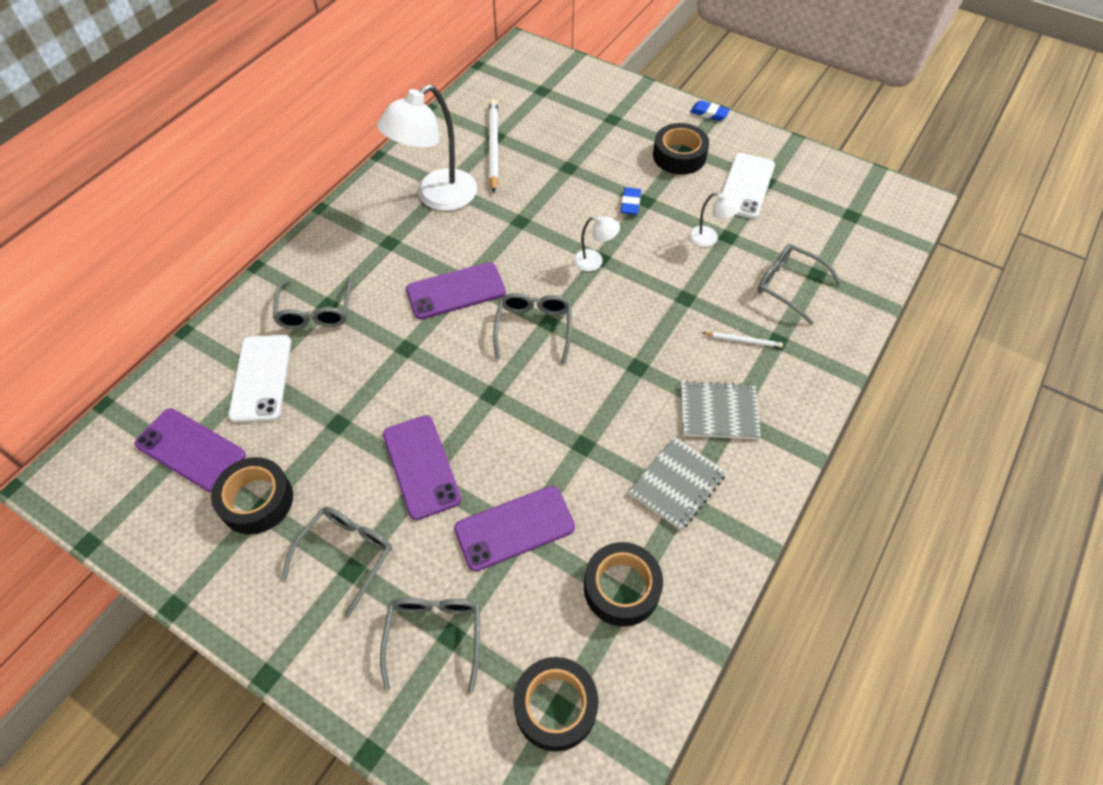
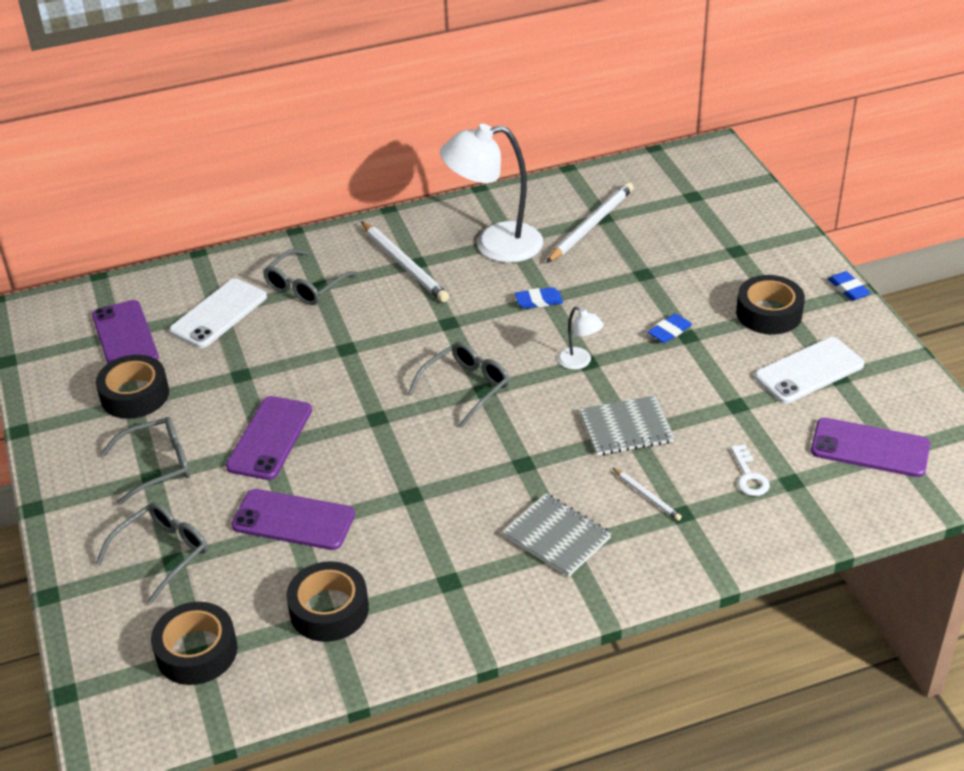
camera: 40 degrees right, 15 degrees down
(381, 249) = (404, 264): none -> white pencil
(456, 291) = (431, 326): purple phone -> purple phone (870, 448)
(516, 227) = (538, 301): none -> blue eraser
(677, 484) = (456, 567): grey notebook -> grey notebook (626, 428)
(709, 238) = (714, 397): white lamp -> none
(788, 286) = (749, 476): grey glasses -> white key

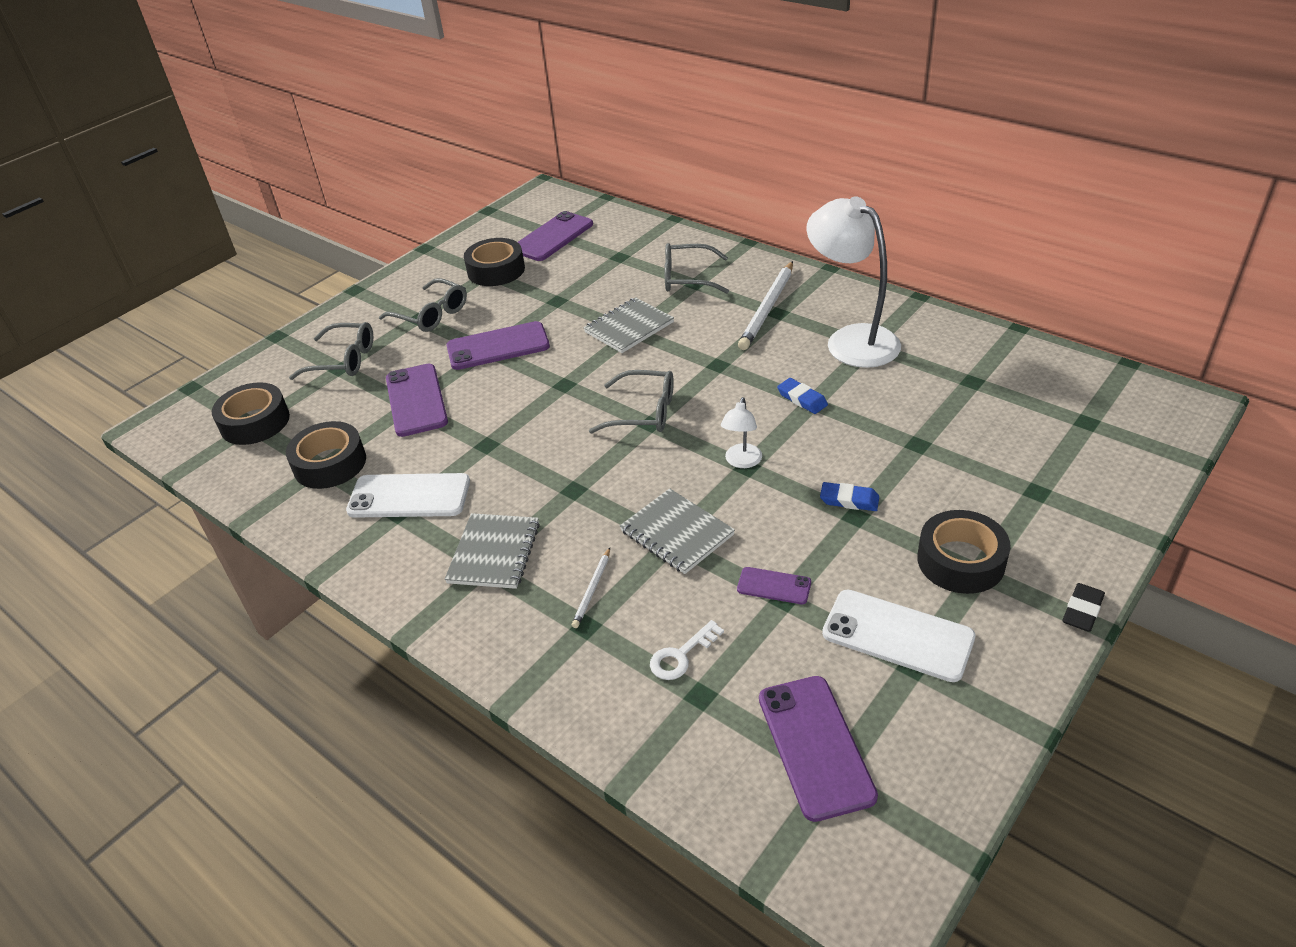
camera: 60 degrees right, 0 degrees up
(219, 314) = (615, 259): white phone -> white phone (409, 496)
(338, 349) = (629, 327): none -> grey notebook
(591, 225) = (950, 379): white pencil -> none
(721, 404) = (774, 586): none -> purple phone
(848, 289) = (1082, 610): blue eraser -> black eraser

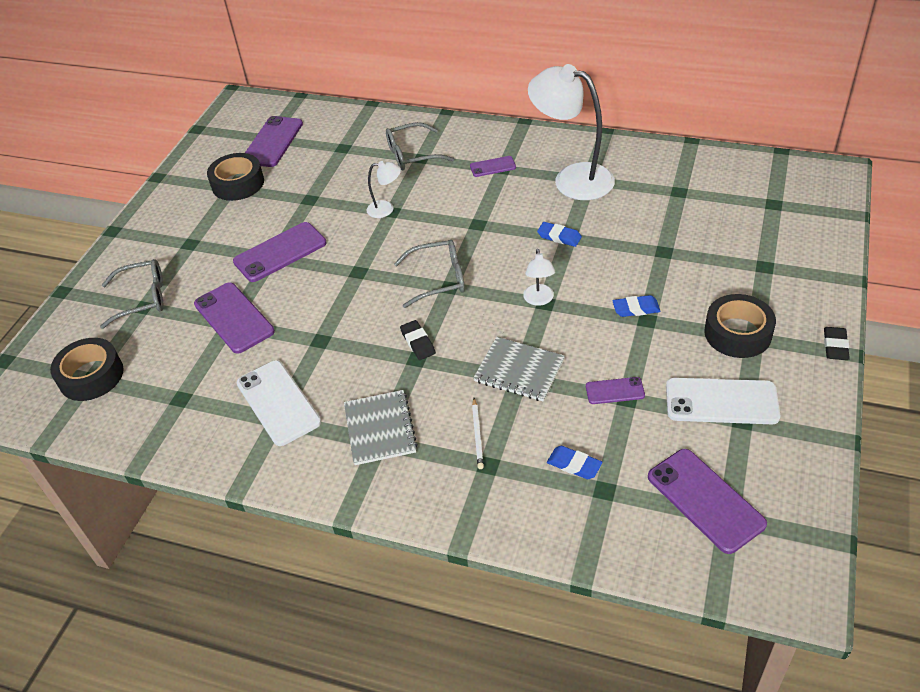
camera: 20 degrees left, 5 degrees up
(330, 463) = (187, 394): black tape -> none
(409, 496) = (278, 403): white phone -> white phone turned 75 degrees clockwise
(431, 314) = (201, 237): grey glasses -> none
(584, 473) = (418, 342): none -> black eraser
(629, 327) = (386, 209): grey notebook -> white lamp
(681, 655) = (574, 465): white key -> blue eraser
(768, 308) = (493, 167): white pencil -> purple phone

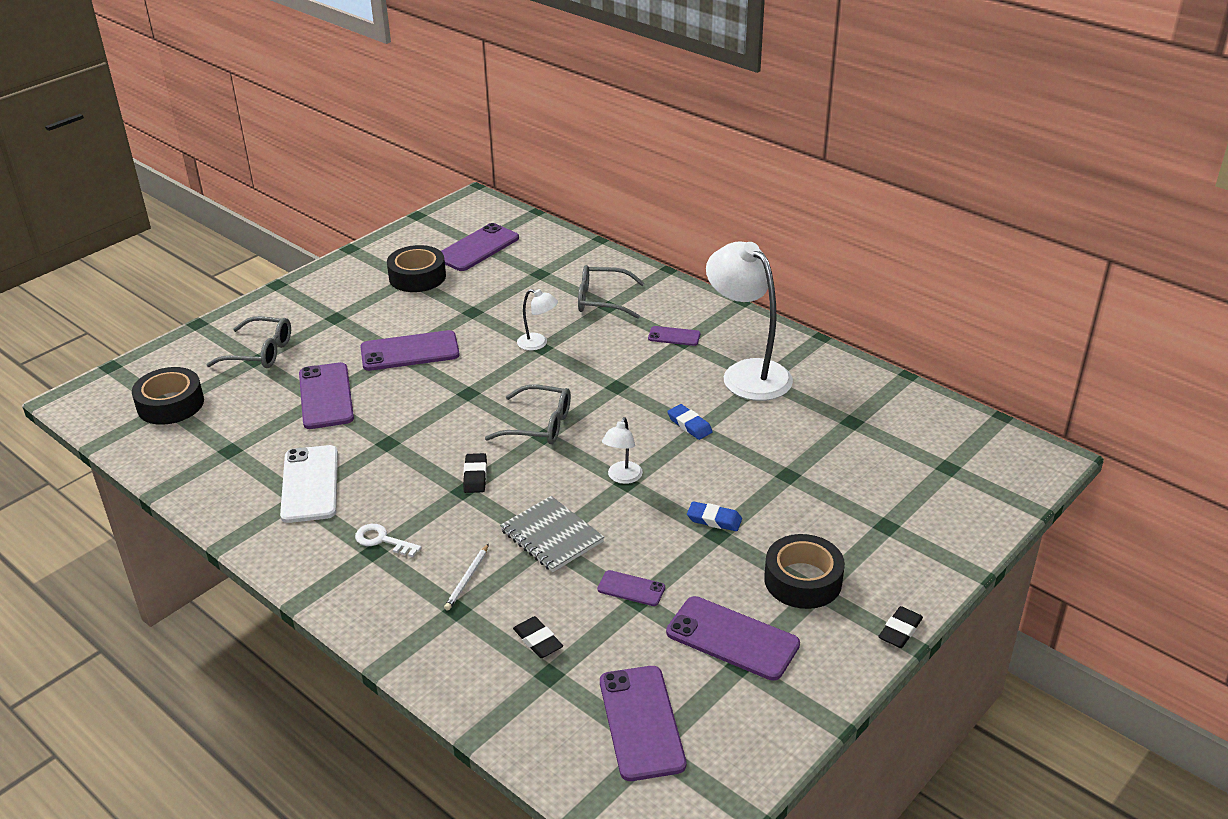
camera: 20 degrees right, 10 degrees down
(380, 429) = (382, 540): grey notebook -> white key
(574, 465) = (538, 640): blue eraser -> black eraser
(721, 401) = (732, 638): white phone -> purple phone

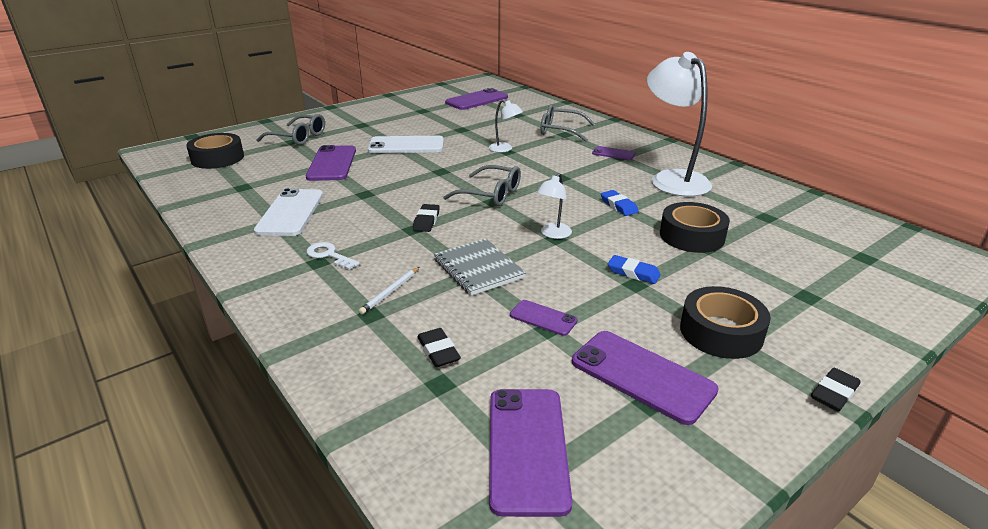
camera: 10 degrees right, 5 degrees down
(410, 351) = (406, 145): purple phone -> white phone
(417, 277) = (429, 110): black tape -> black tape (692, 236)

